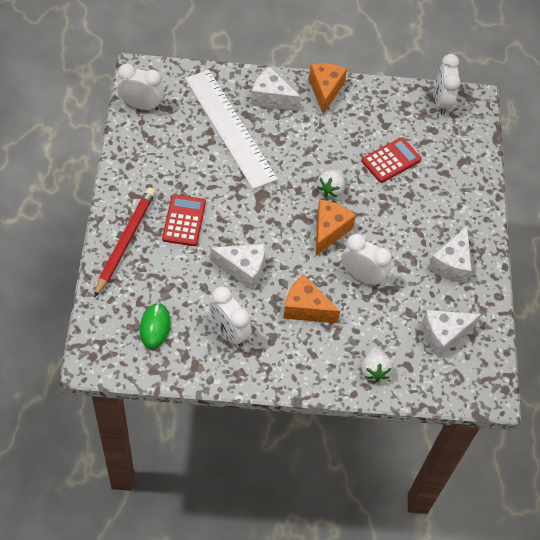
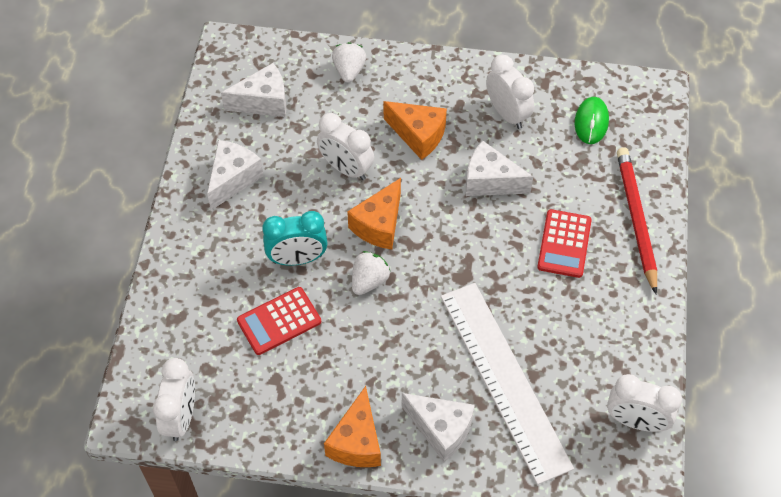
camera: 170 degrees left, 0 degrees up
(125, 242) = (636, 219): red pencil -> red pencil turned 150 degrees clockwise
(387, 203) = (297, 259): none -> turquoise clock

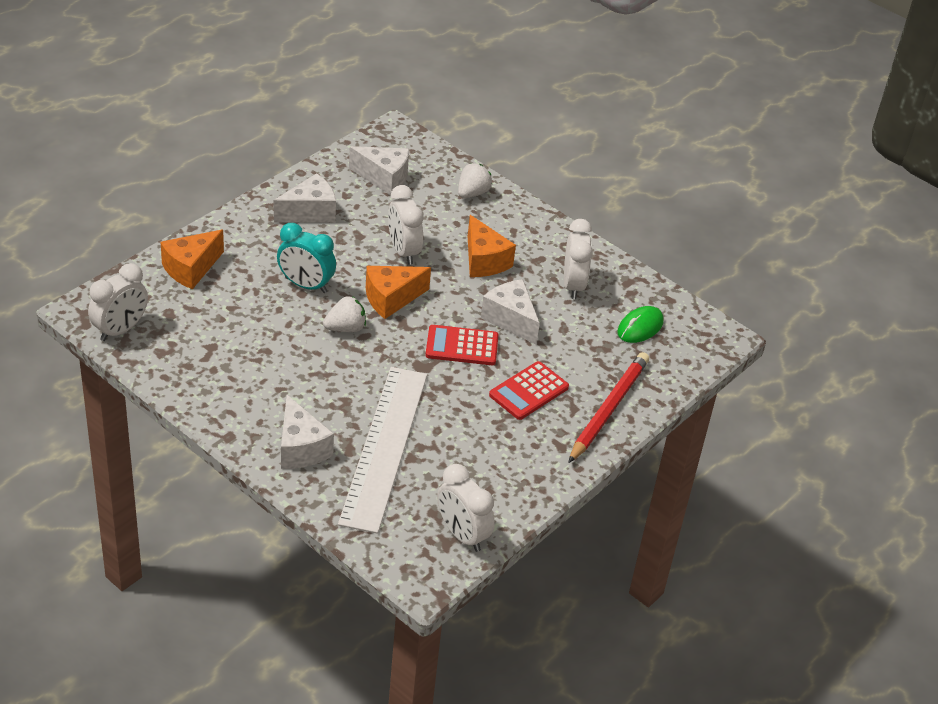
camera: 30 degrees right, 15 degrees down
(279, 321) = (251, 314): red calculator -> red calculator (462, 346)
(357, 442) = (229, 418): orange cheese -> orange cheese (191, 269)

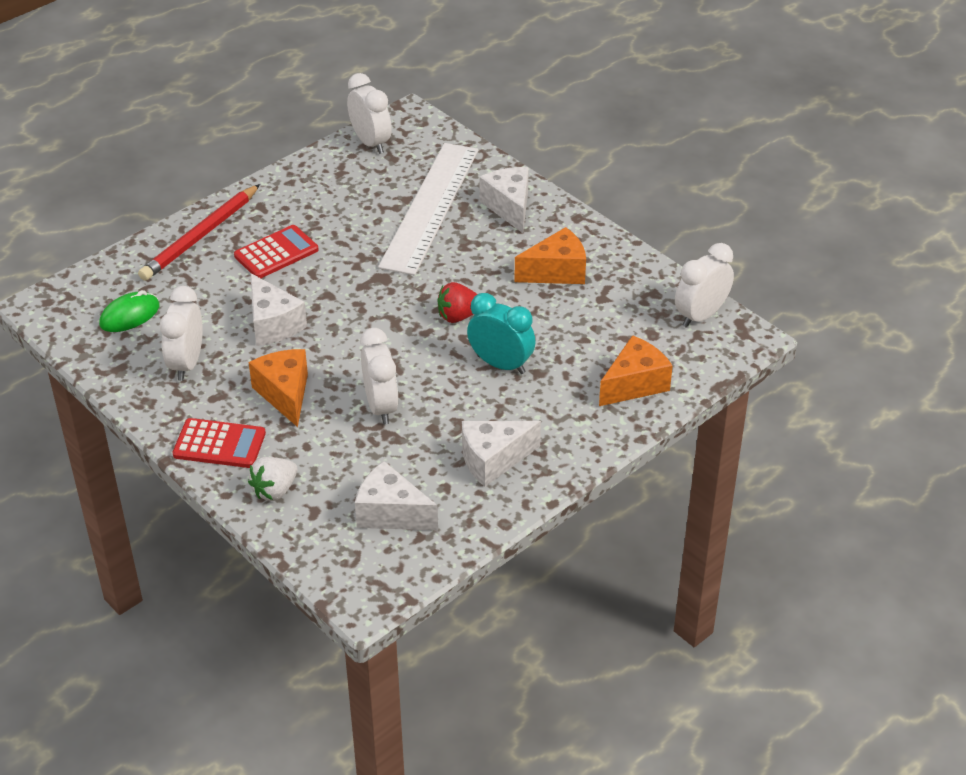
camera: 170 degrees left, 0 degrees up
(345, 328) = (458, 316): white strawberry -> red strawberry
(391, 299) = (404, 348): orange cheese -> orange cheese (556, 272)
(462, 346) = (335, 297): red calculator -> red calculator (219, 444)

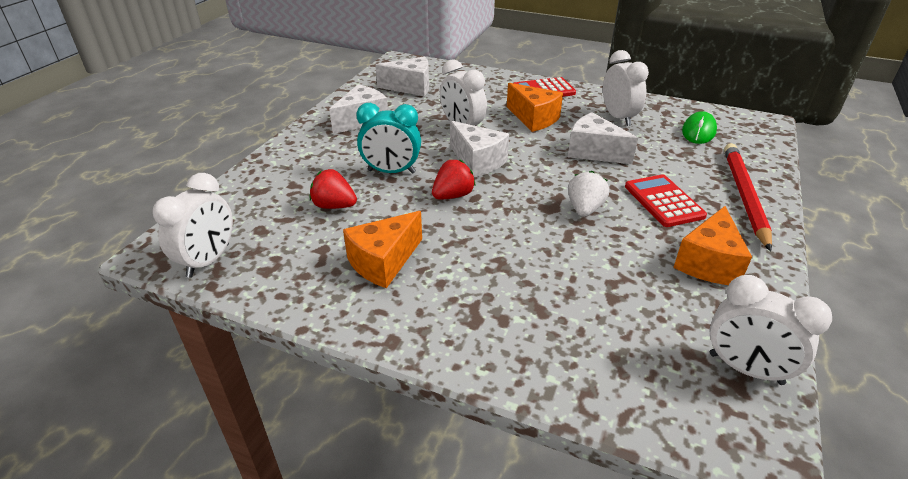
camera: 155 degrees right, 5 degrees down
(275, 490) = (487, 81): white strawberry -> white strawberry (584, 209)
(276, 253) = (663, 201): red calculator -> red calculator turned 135 degrees clockwise
(430, 207) = (576, 295): white ruler -> none
(509, 207) = (486, 327): white cheese -> white cheese (477, 161)
(576, 339) = (334, 206): none -> red strawberry
(634, 384) = (268, 186): orange cheese -> orange cheese (708, 263)

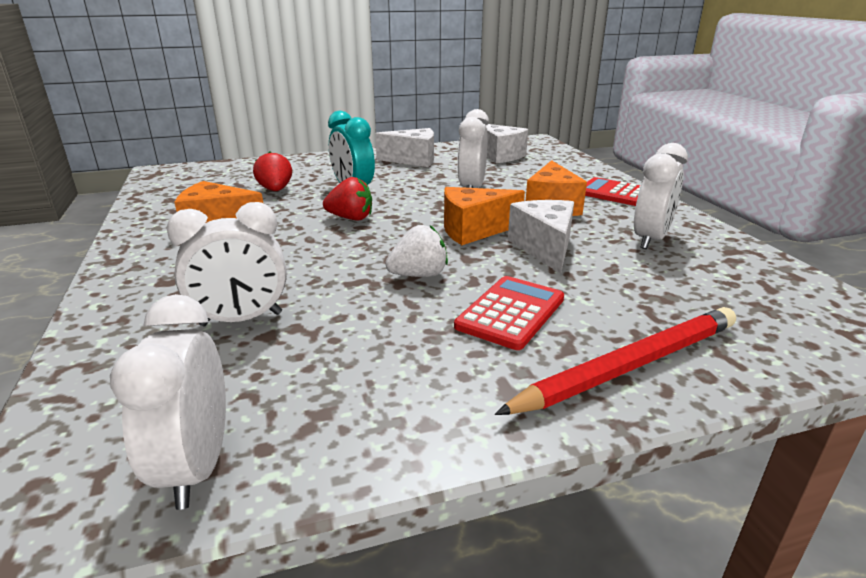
camera: 50 degrees right, 10 degrees down
(209, 260) = (165, 183): white clock -> white clock (241, 319)
(477, 161) = (424, 210): white cheese -> none
(698, 131) = (734, 291): green mouse -> none
(708, 263) = (413, 378): orange cheese -> orange cheese (473, 230)

